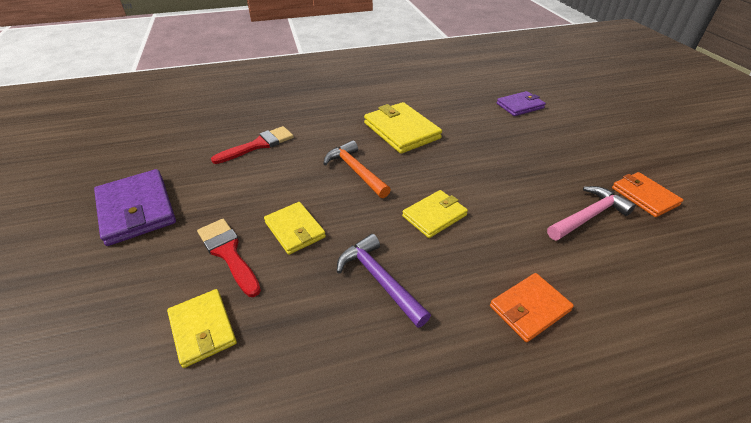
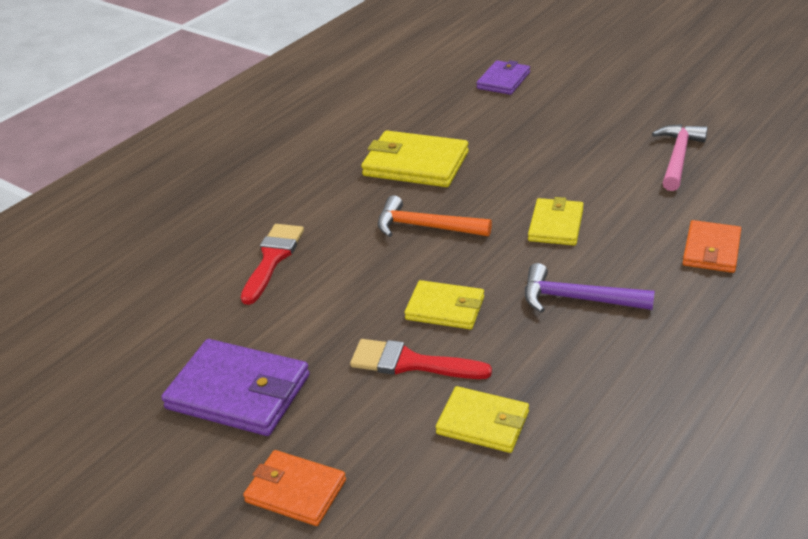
camera: 35 degrees left, 5 degrees down
(644, 196) = (701, 118): orange wallet -> orange wallet (295, 491)

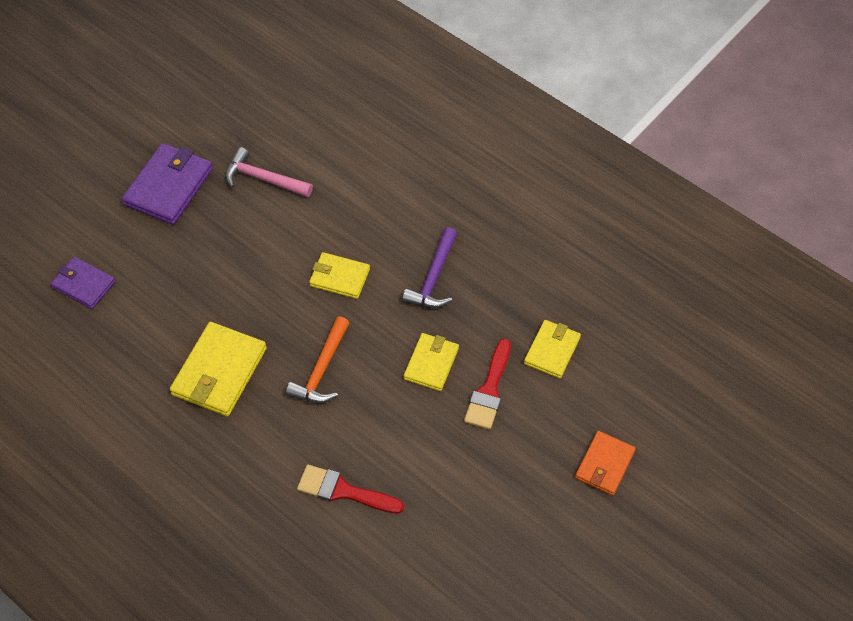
camera: 90 degrees left, 20 degrees up
(238, 392) = (507, 507): purple wallet -> purple wallet (169, 186)
(711, 250) = (391, 187): orange wallet -> none

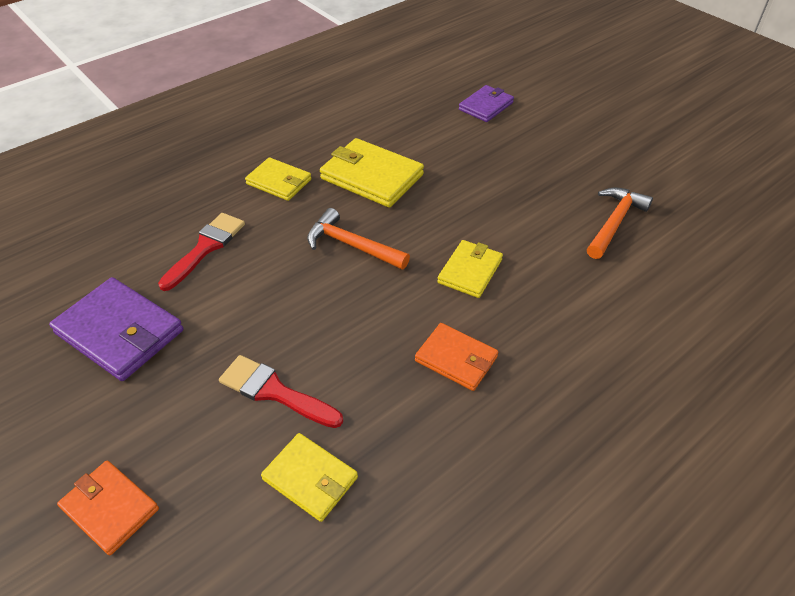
camera: 100 degrees right, 10 degrees down
(169, 186) = (600, 157): purple wallet -> purple wallet (120, 332)
(263, 179) = (614, 222): pink hammer -> orange hammer
(431, 363) = (331, 338): yellow wallet -> yellow wallet (279, 182)
(433, 278) = (456, 359): purple hammer -> orange wallet

